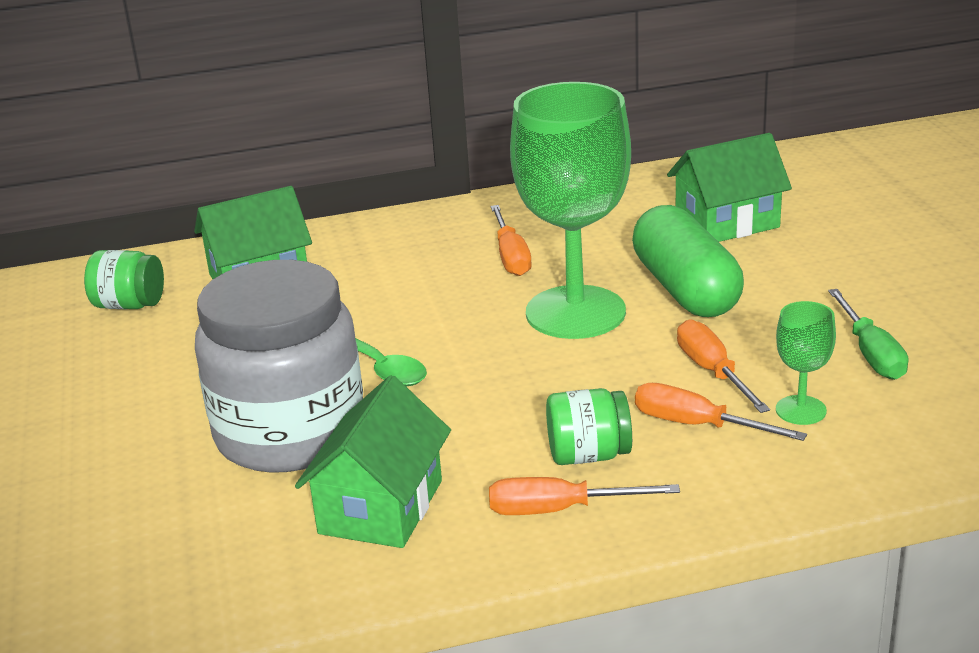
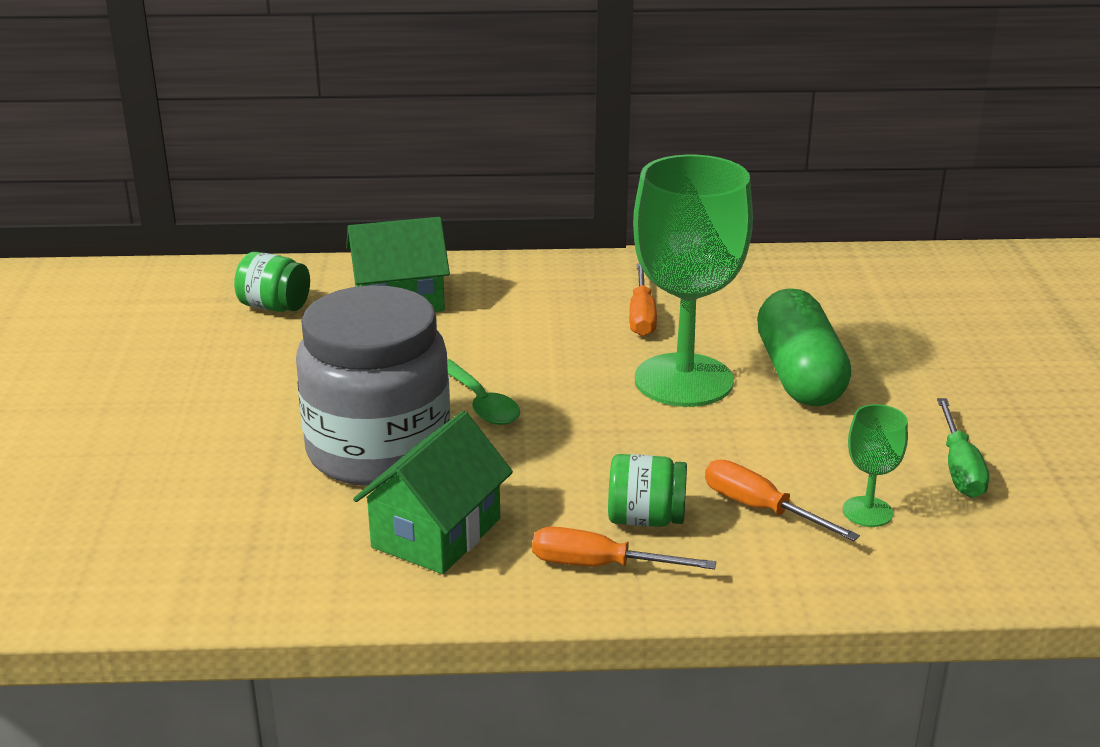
camera: 10 degrees right, 0 degrees up
(713, 372) = (795, 460): orange screwdriver -> none
(727, 222) = (866, 315): green house -> none

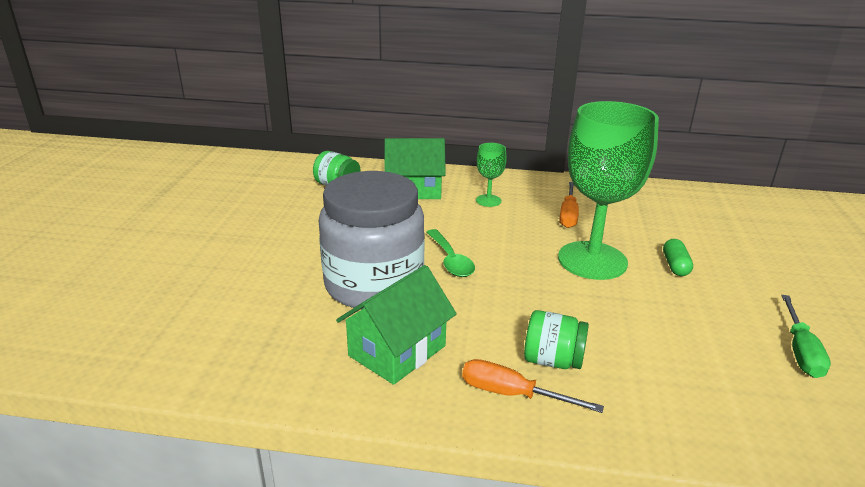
camera: 10 degrees right, 0 degrees up
(760, 509) = (641, 364): orange screwdriver -> none
(799, 375) = (675, 266): green capsule -> green capsule, size x0.44
(867, 512) = (727, 378): green goblet -> green goblet (488, 200)

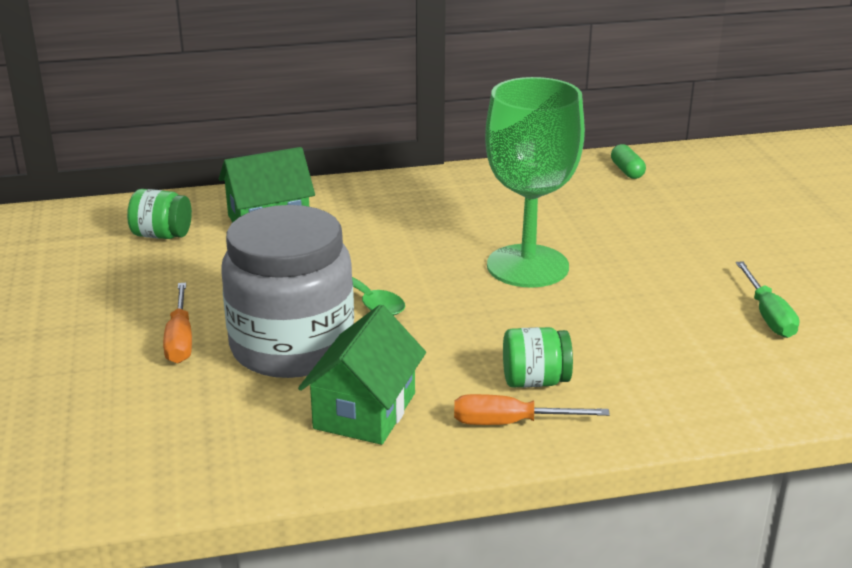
camera: 20 degrees left, 0 degrees up
(488, 200) = (371, 217): green goblet -> none
(568, 215) = (476, 217): orange screwdriver -> orange screwdriver (180, 339)
(675, 266) = (618, 254): green capsule -> green capsule (627, 171)

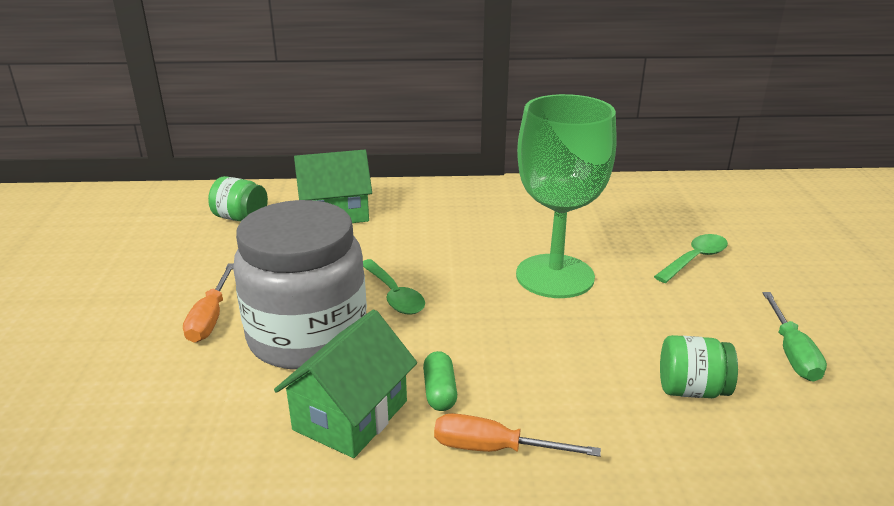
camera: 10 degrees right, 0 degrees up
(535, 381) = (532, 401): green jar -> green jar (691, 390)
(627, 171) = (667, 193): green capsule -> green capsule (439, 392)
(665, 237) = (695, 259): none -> green spoon

